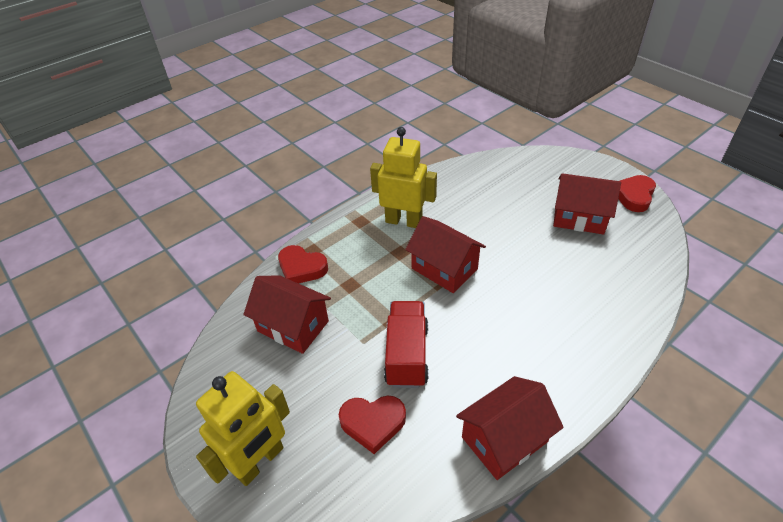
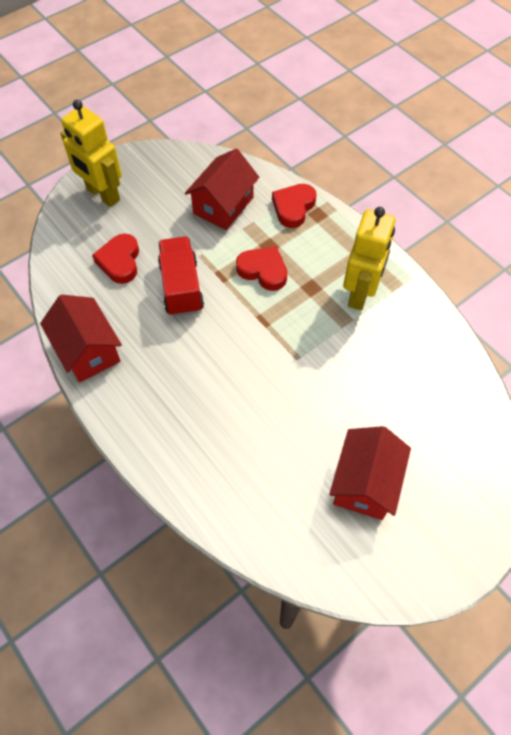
camera: 90 degrees right, 15 degrees up
(407, 355) = (181, 287): red truck -> red truck turned 105 degrees counterclockwise
(444, 269) = (285, 325): red house -> none
(634, 196) = (411, 569): red heart -> red heart (263, 270)

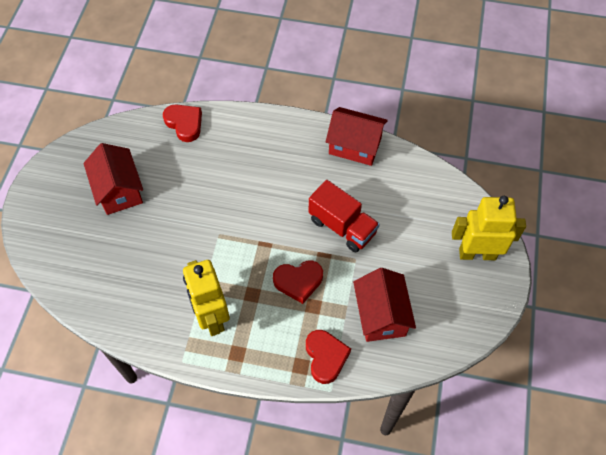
camera: 140 degrees right, 0 degrees up
(120, 261) = (403, 213): red heart -> red heart (184, 124)

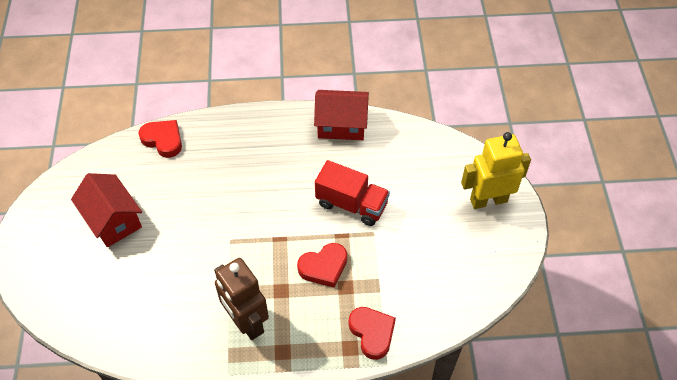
camera: 15 degrees left, 5 degrees down
(212, 317) = (246, 322): yellow robot -> brown robot
(381, 315) = (414, 279): red house -> none

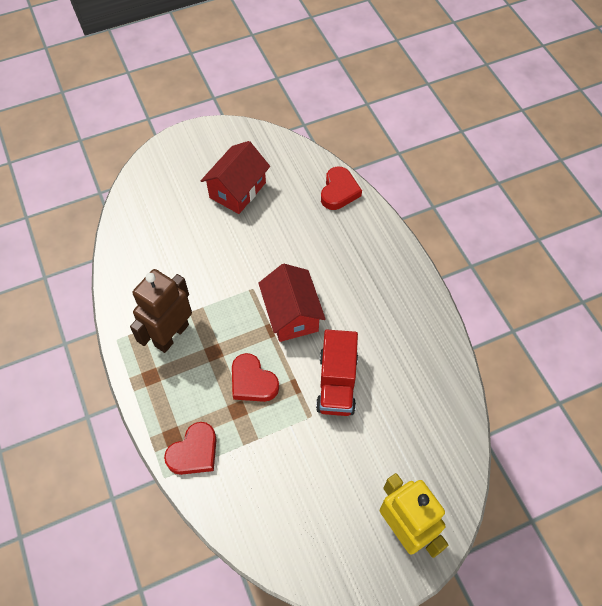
camera: 70 degrees right, 5 degrees up
(341, 125) = (433, 339): red house -> red house (291, 314)

